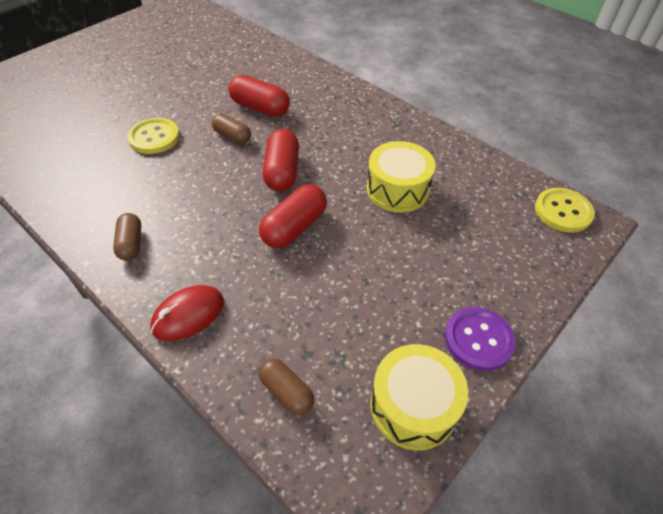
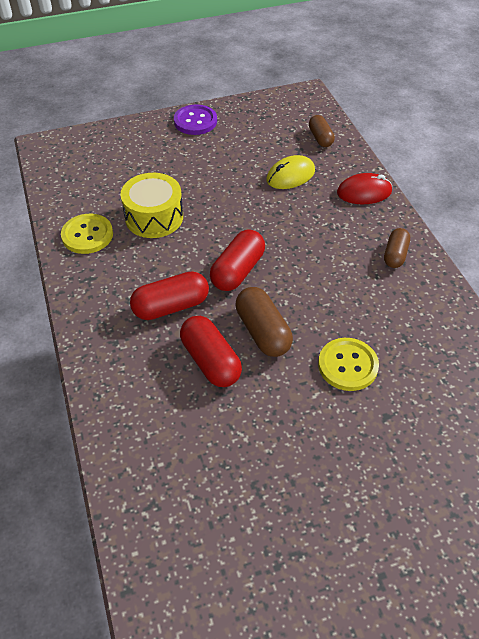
camera: 150 degrees left, 0 degrees up
(232, 136) = (263, 332): brown capsule -> brown capsule, size x1.55
(293, 301) = (290, 175): none -> yellow mouse
(294, 227) = (259, 219): red capsule -> red capsule (171, 306)
(413, 406) = (257, 112): yellow drum -> none
(563, 211) = (54, 157): yellow button -> yellow button (87, 235)

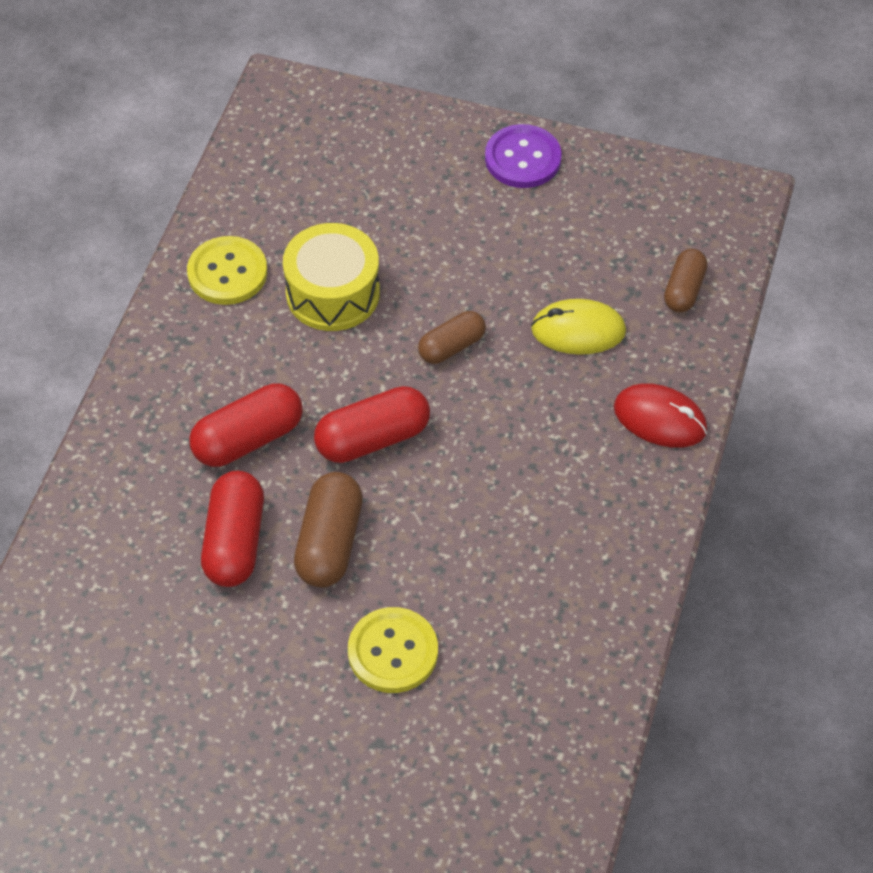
camera: 35 degrees right, 5 degrees up
(171, 306) = (248, 439): red capsule -> red capsule turned 45 degrees counterclockwise
(395, 255) = (606, 541): brown capsule -> brown capsule (451, 346)

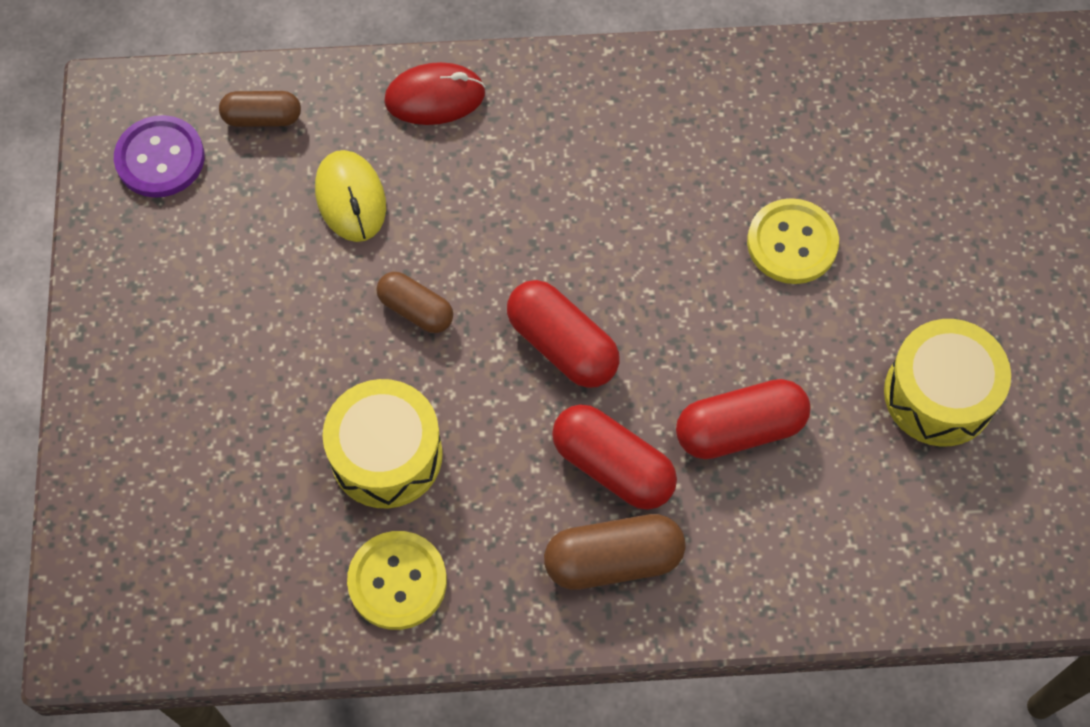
camera: 110 degrees left, 10 degrees up
(189, 712) = (939, 394): none -> yellow drum
(329, 542) = (701, 340): brown capsule -> brown capsule (613, 560)
(523, 158) = (122, 323): purple button -> purple button (160, 158)
(660, 419) = (435, 97): red mouse -> red mouse turned 75 degrees clockwise

